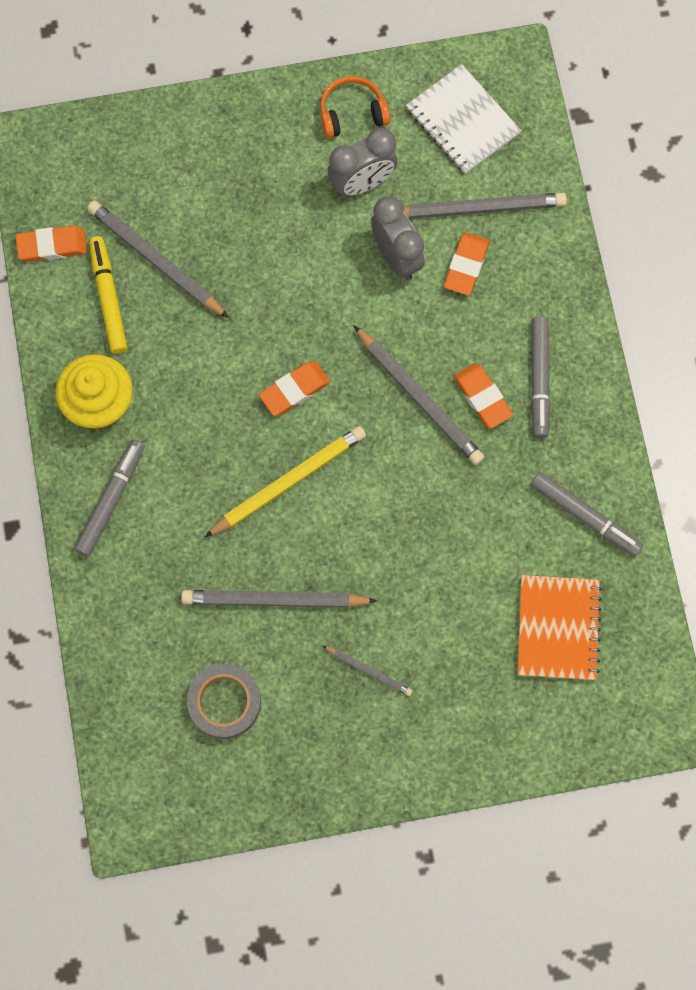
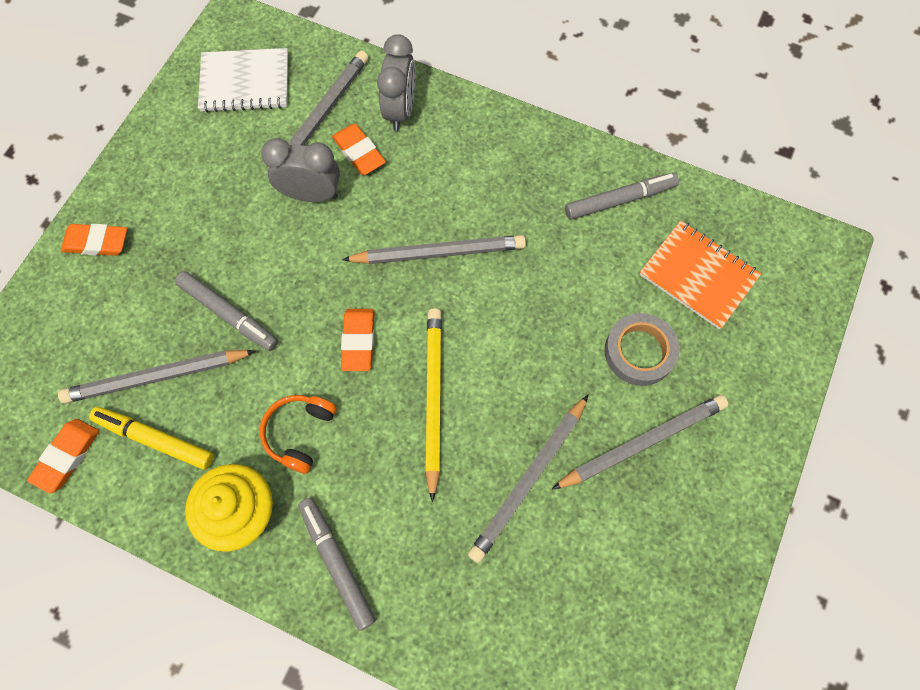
camera: 55 degrees left, 5 degrees down
(224, 702) = (593, 586): grey tape -> grey tape (639, 352)
(352, 113) = (170, 150): orange headphones -> orange headphones (299, 433)
(362, 183) = (231, 180): grey clock -> grey clock (400, 110)
(369, 671) = (642, 442): grey pencil -> grey pencil, size x1.95
(482, 397) = (472, 208): orange eraser -> orange eraser (96, 242)
(539, 379) = (488, 161): grey marker -> grey marker (228, 314)

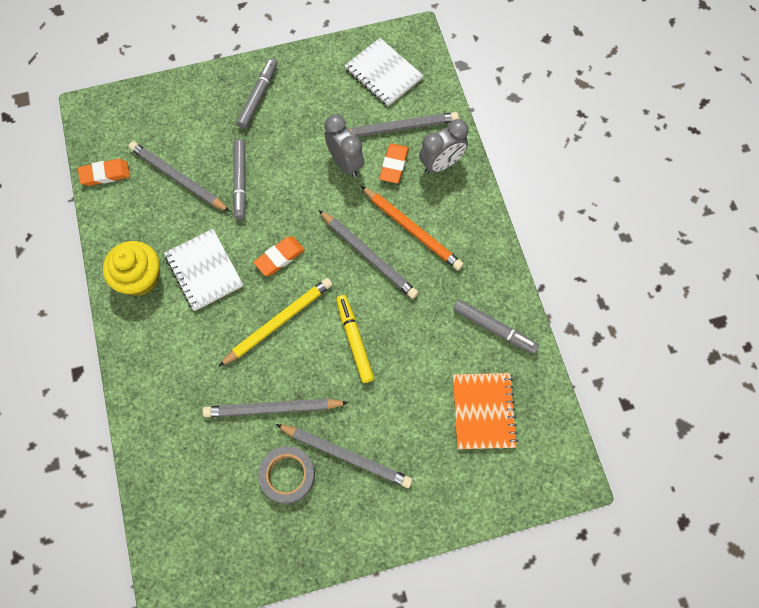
camera: 50 degrees right, 0 degrees up
(96, 242) = (226, 87): orange eraser -> none
(155, 439) = (145, 205): yellow marker -> yellow marker (354, 340)
(299, 433) = (204, 271): orange headphones -> white notebook
(337, 563) = (150, 345): grey marker -> grey marker (258, 96)
(448, 190) = (412, 230): none -> orange pencil
(639, 352) = (402, 413): grey tape -> grey tape (287, 475)

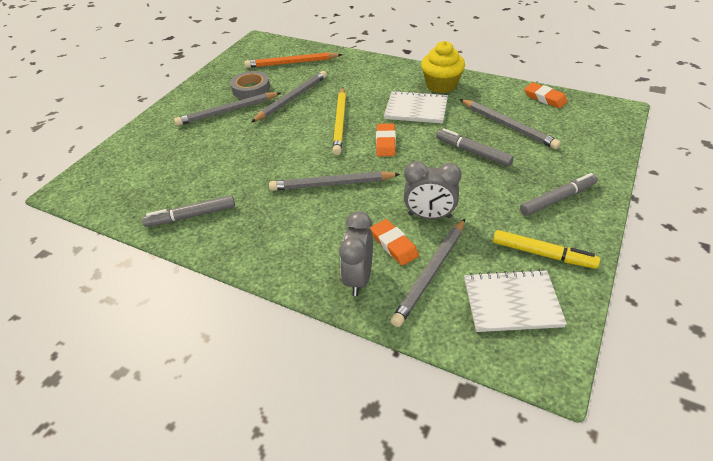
camera: 135 degrees right, 25 degrees down
(105, 174) = (545, 98): orange eraser -> orange eraser turned 75 degrees counterclockwise
(178, 178) = (508, 126): grey pencil -> grey pencil turned 60 degrees clockwise
(258, 96) = (558, 199): grey marker -> grey marker turned 90 degrees counterclockwise
(354, 340) = (283, 146): yellow marker -> yellow marker (543, 254)
(412, 230) = (321, 220): orange pencil -> orange pencil (291, 63)
(483, 411) = (158, 176): orange notebook -> none

